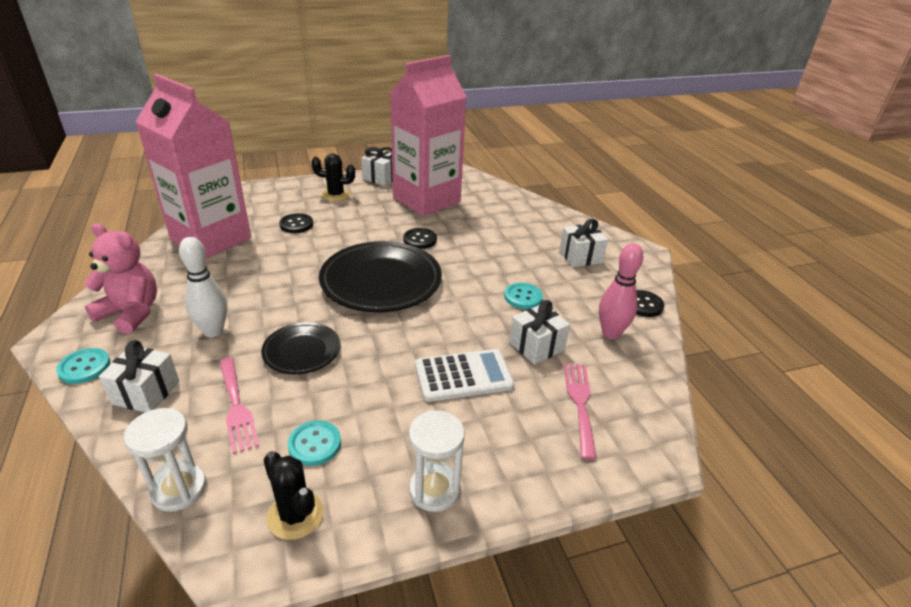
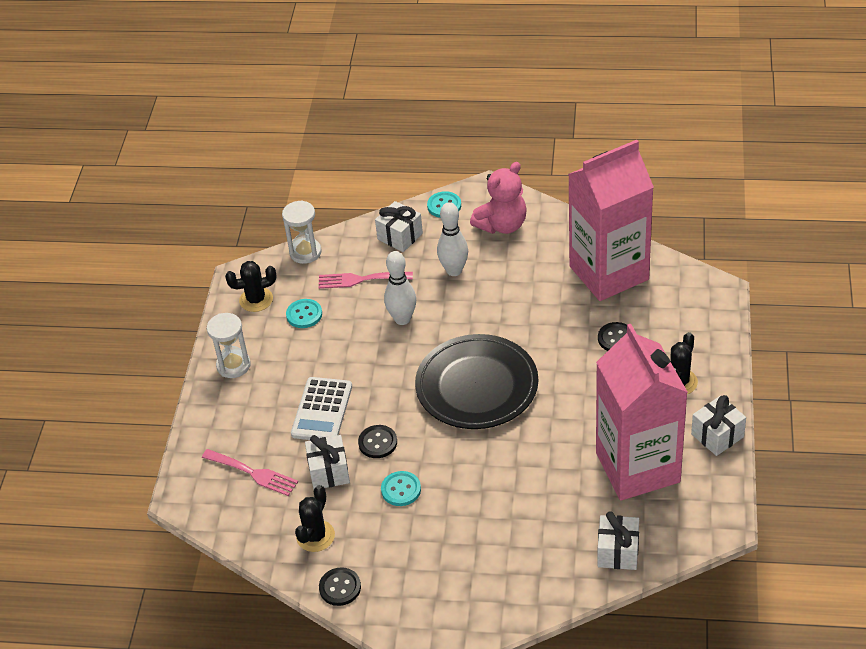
camera: 120 degrees right, 10 degrees up
(302, 351) = (402, 319): black plate -> white bowling pin
(420, 239) = (543, 436): black button -> black button (377, 443)
(580, 257) = (447, 574): white gift -> white gift (618, 552)
(611, 333) = (315, 536): pink bowling pin -> black cactus

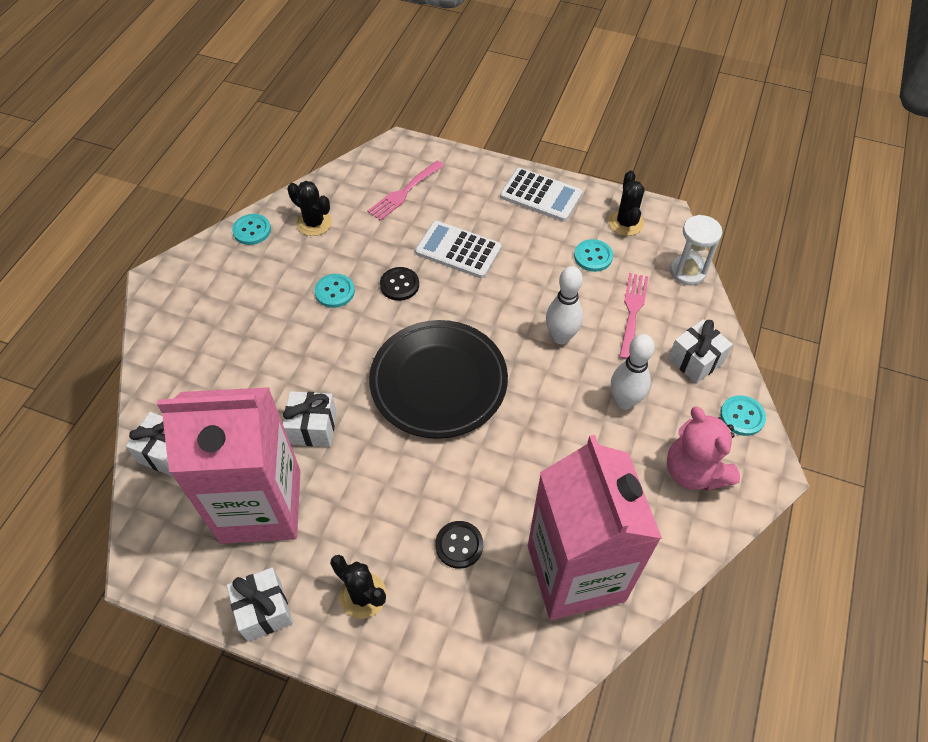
camera: 100 degrees right, 10 degrees up
(233, 365) = (541, 195): white hourglass -> white calculator
(329, 472) = (381, 243): white gift -> white gift (313, 428)
(340, 587) = (252, 230): black button -> turquoise button

